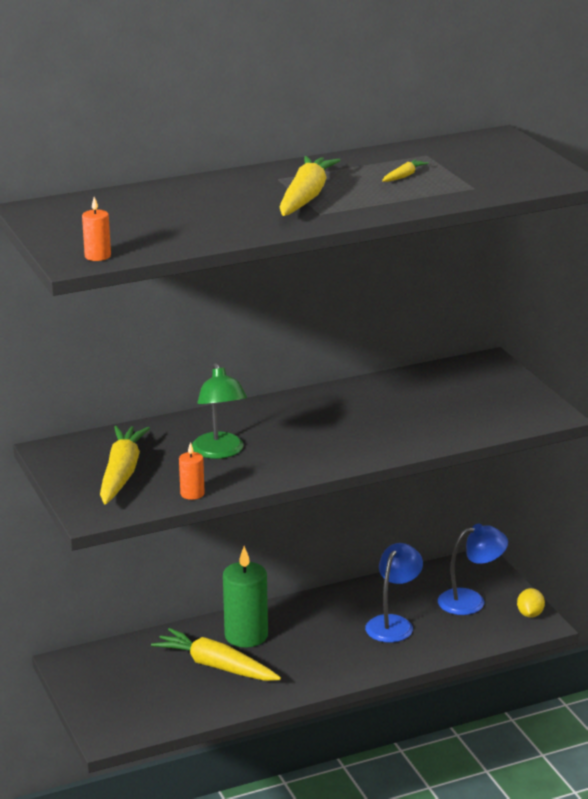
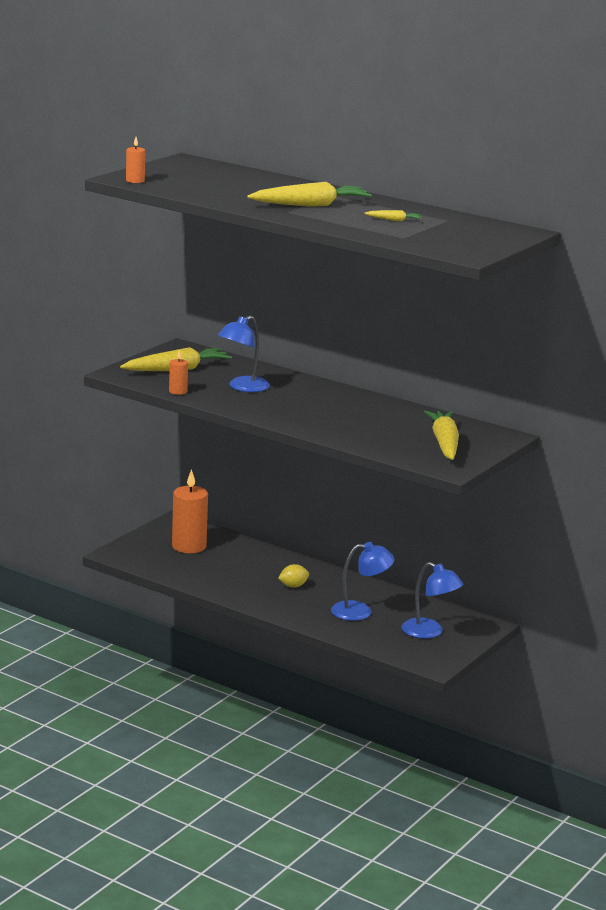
camera: 55 degrees right, 5 degrees down
(140, 677) = (189, 546): none -> orange candle
(216, 666) = (230, 566): yellow carrot -> yellow carrot (444, 443)
(220, 452) = (243, 387): green lamp -> blue lamp
(246, 636) = (278, 566): green candle -> none
(530, 614) = (442, 658): yellow lemon -> yellow lemon (293, 586)

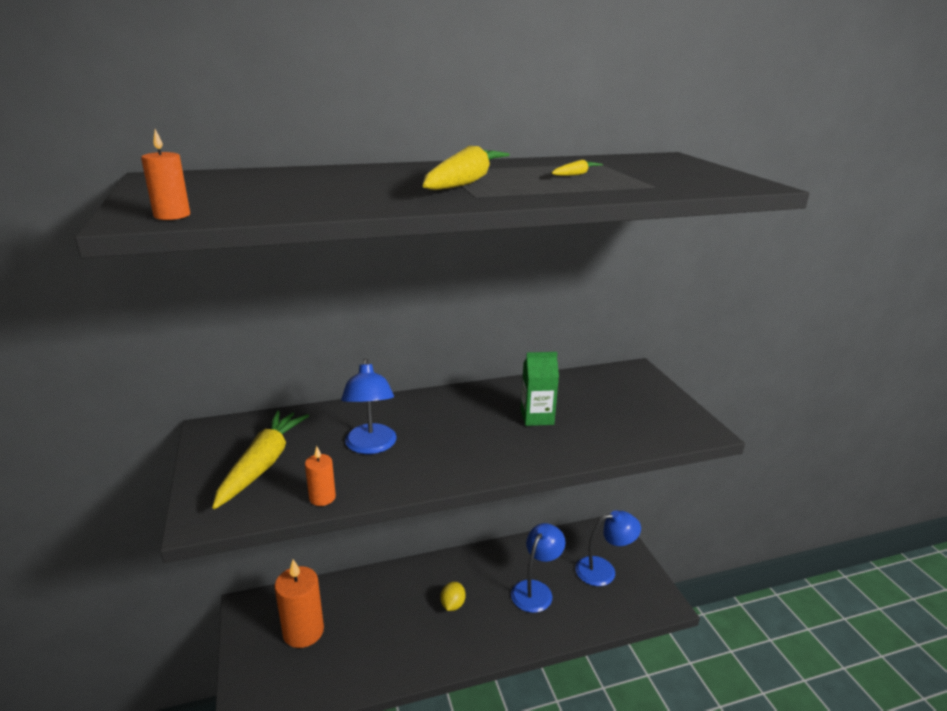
camera: 50 degrees left, 5 degrees up
(365, 420) = (537, 417): none -> green carton
(444, 443) = (632, 405): yellow carrot -> none

